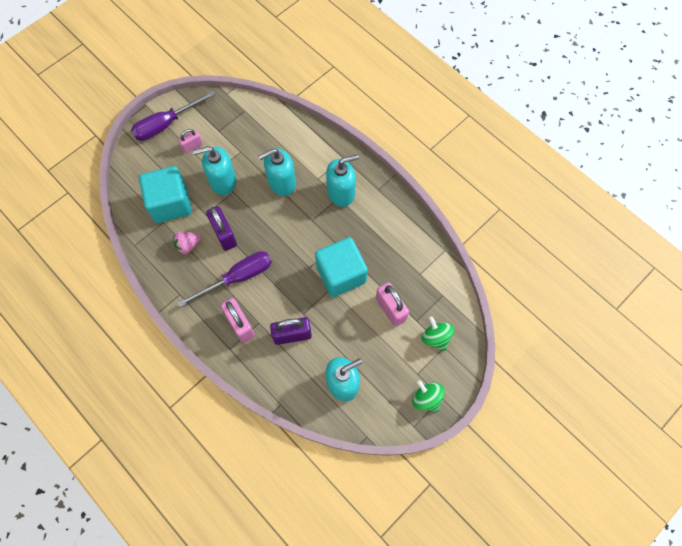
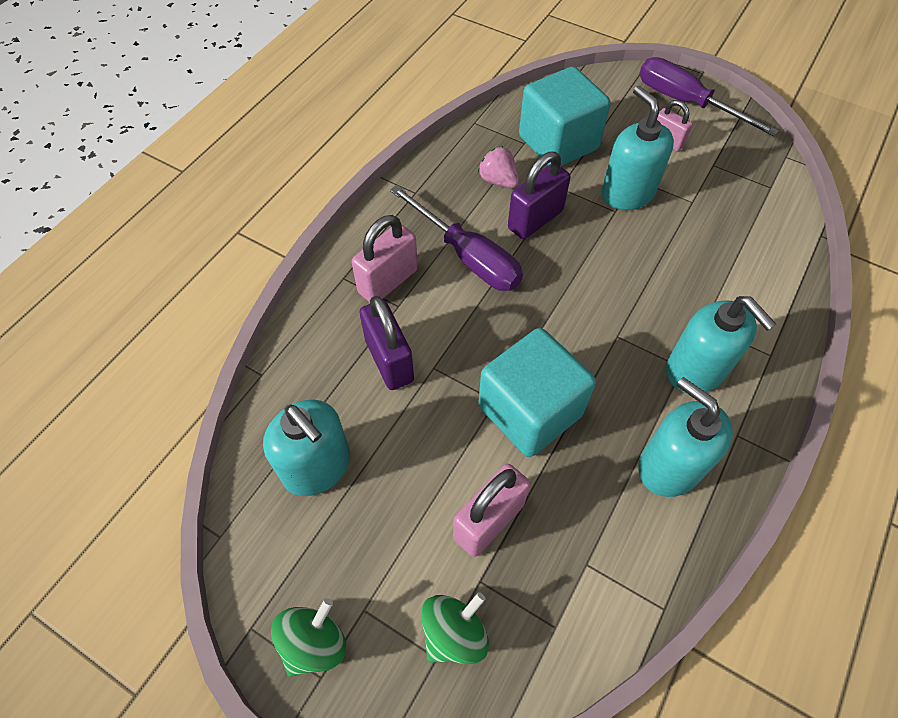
camera: 75 degrees right, 10 degrees down
(281, 182) = (667, 272): turquoise soap dispenser -> turquoise soap dispenser (669, 466)

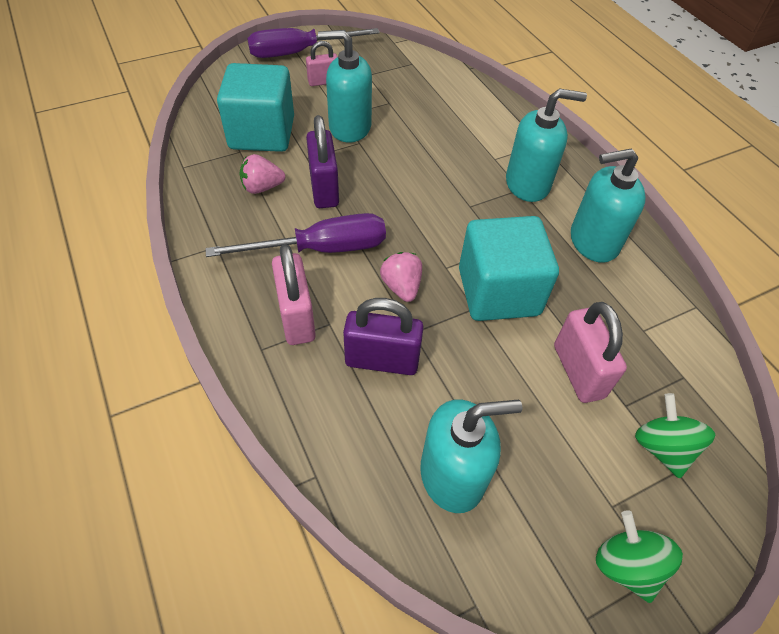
camera: 60 degrees left, 5 degrees down
(474, 334) = (401, 287): none -> pink strawberry

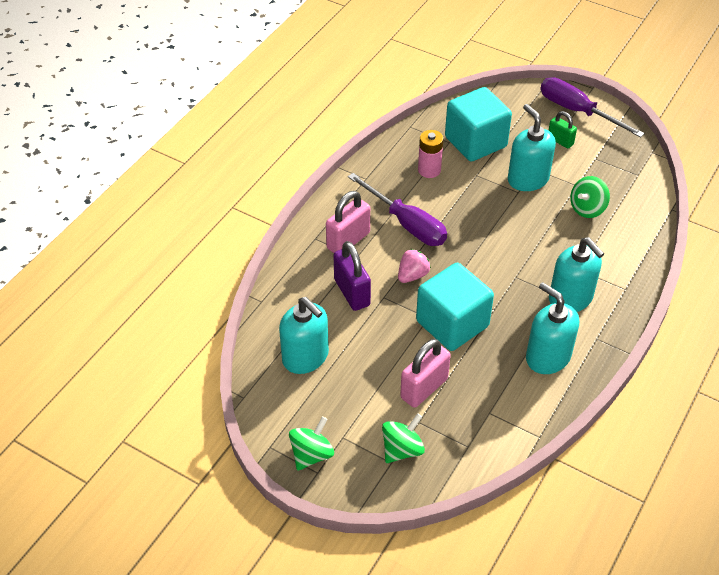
camera: 60 degrees right, 5 degrees down
(262, 187) = (429, 170): pink strawberry -> pink battery
(323, 82) = (560, 141): pink padlock -> green padlock
(324, 189) = (457, 198): purple padlock -> none
(424, 112) = (587, 208): none -> green spinning top

